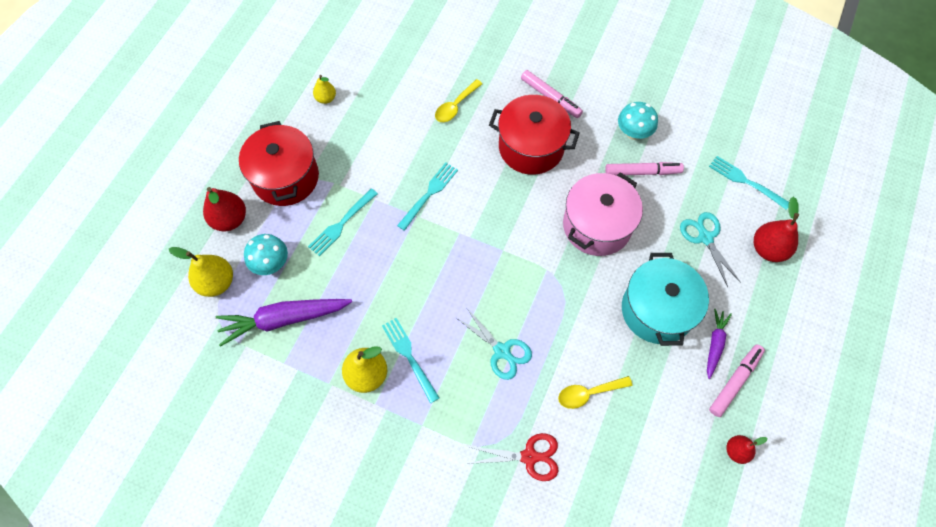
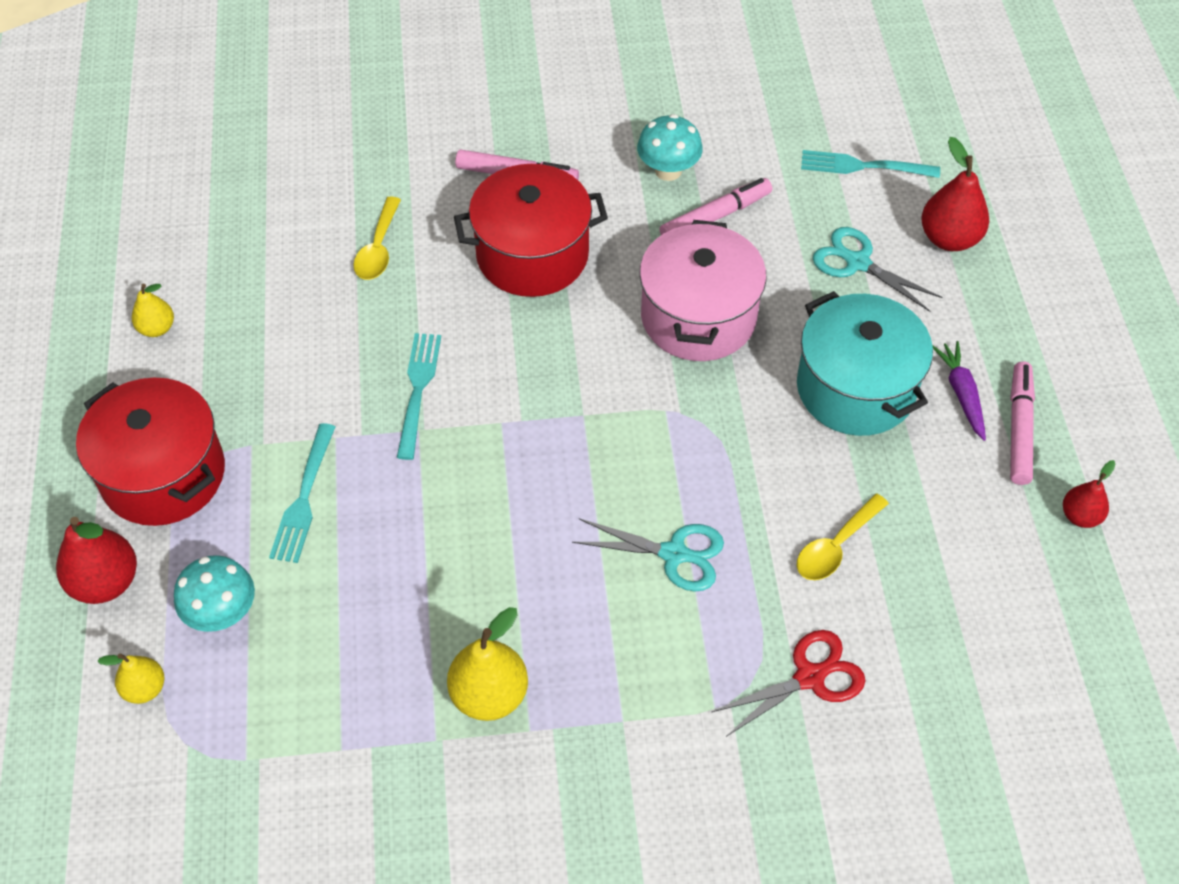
camera: 30 degrees left, 10 degrees down
(216, 282) = (145, 688): yellow pear -> yellow pear, size x0.60
(284, 319) = (299, 685): purple carrot -> none
(409, 356) = (539, 634): turquoise fork -> none

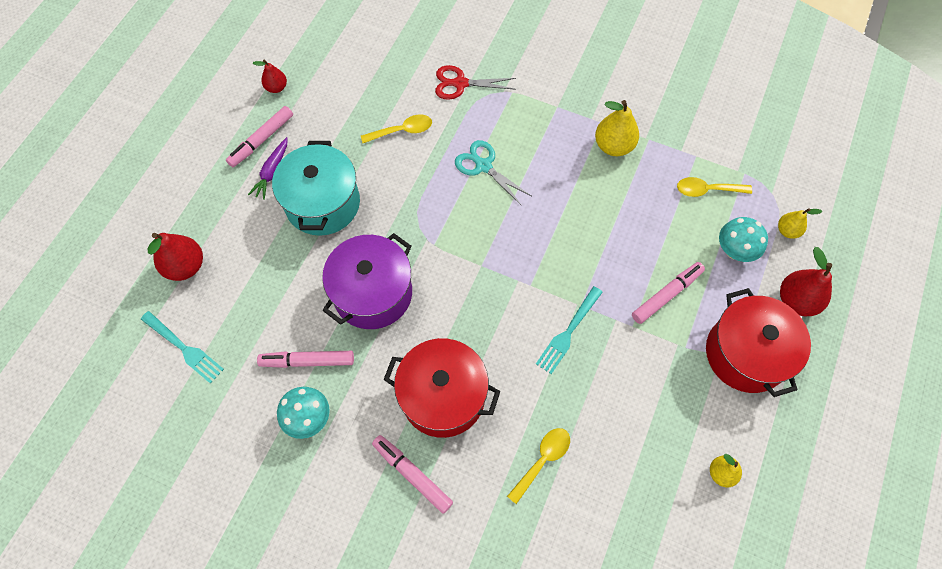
camera: 150 degrees left, 10 degrees up
(300, 694) = (707, 190): none -> yellow spoon
(304, 498) = (666, 295): turquoise fork -> pink marker
(698, 317) = (373, 293): pink pot -> purple pot
(858, 263) = (252, 279): turquoise scissors -> none

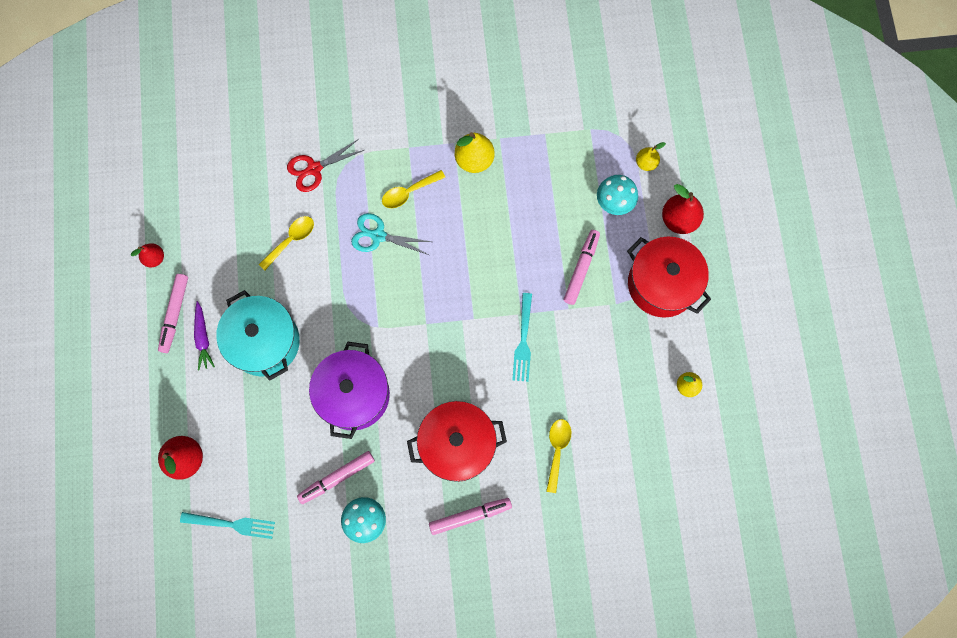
camera: 30 degrees left, 10 degrees up
(412, 475) = (469, 516): pink marker -> pink marker turned 150 degrees clockwise
(707, 190) = (568, 160): yellow spoon -> yellow spoon (408, 192)

